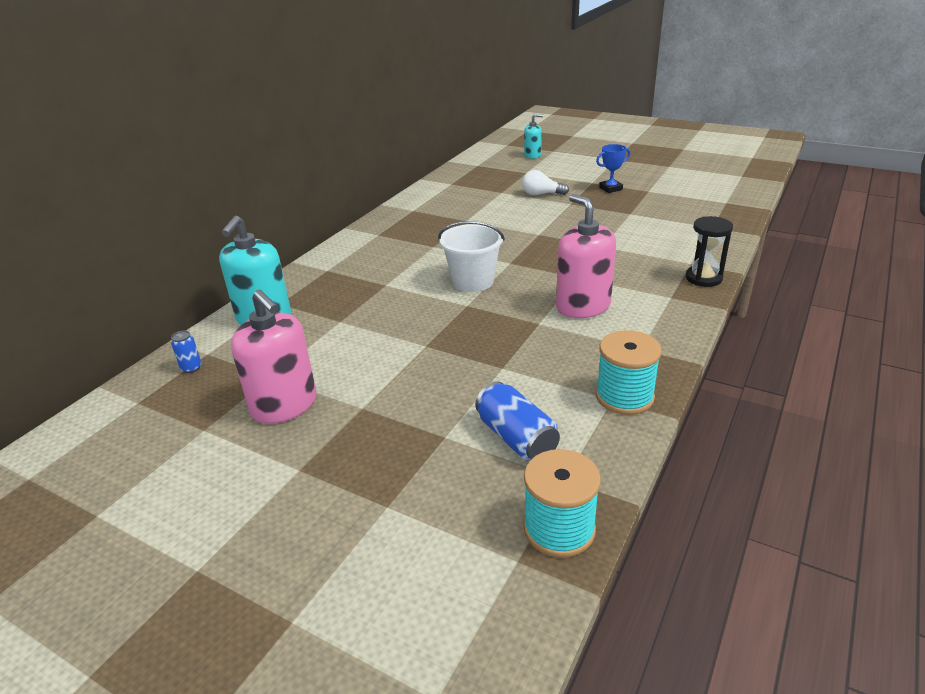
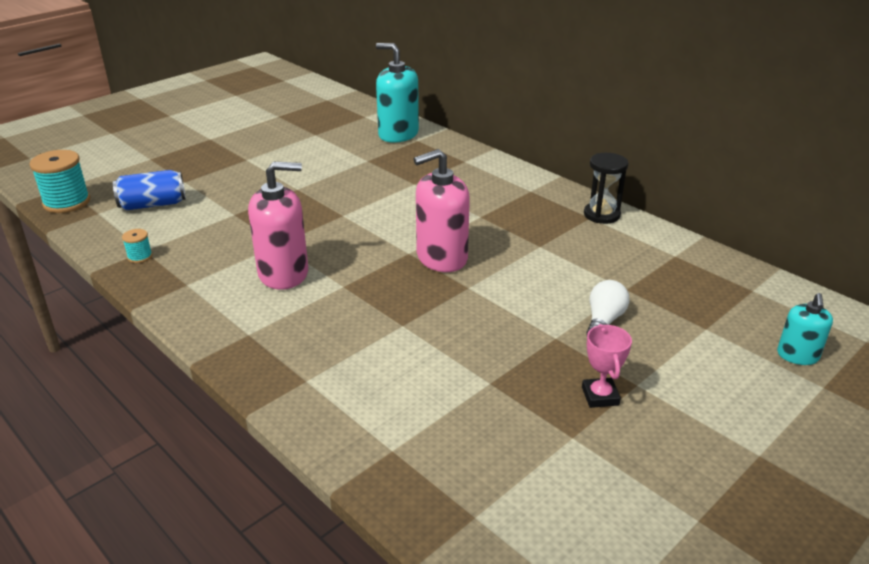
camera: 105 degrees right, 0 degrees up
(191, 368) = (351, 112): blue can -> none
(284, 405) = (276, 137): pink soap dispenser -> pink soap dispenser (441, 258)
(473, 281) = (384, 225): white bucket -> none
(610, 188) = (600, 396): blue trophy -> pink trophy
(624, 396) = (140, 256): turquoise spool -> turquoise spool, size x0.48
(703, 278) = (263, 375): black hourglass -> black hourglass (601, 215)

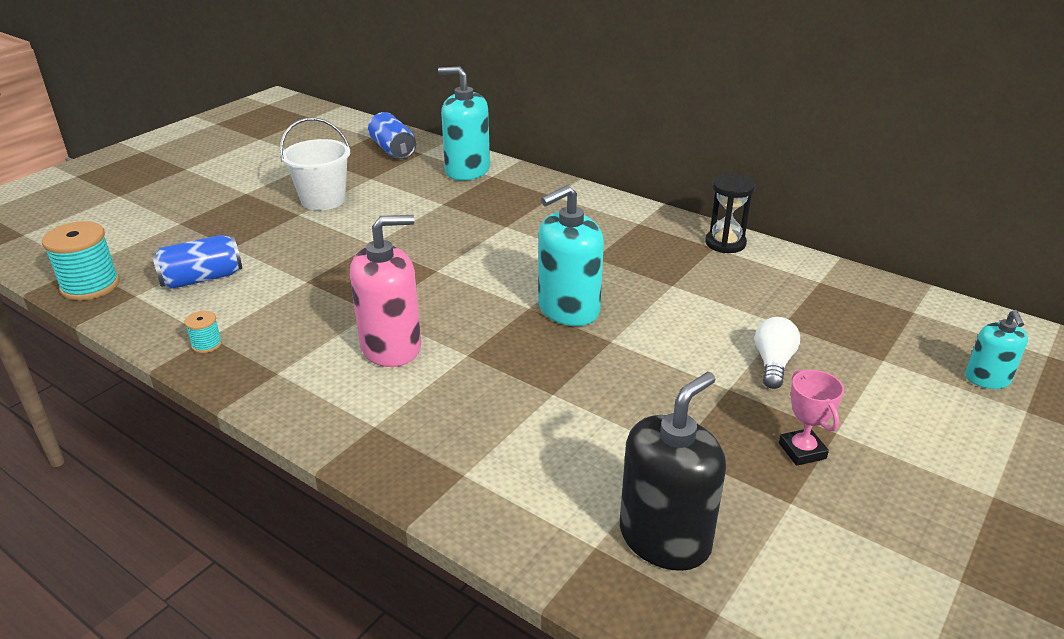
camera: 10 degrees left, 0 degrees up
(270, 149) = (323, 200): none -> white bucket
(342, 112) = (393, 150): none -> blue can
(441, 258) = (568, 309): pink soap dispenser -> turquoise soap dispenser
(452, 451) = (664, 538): none -> black soap dispenser

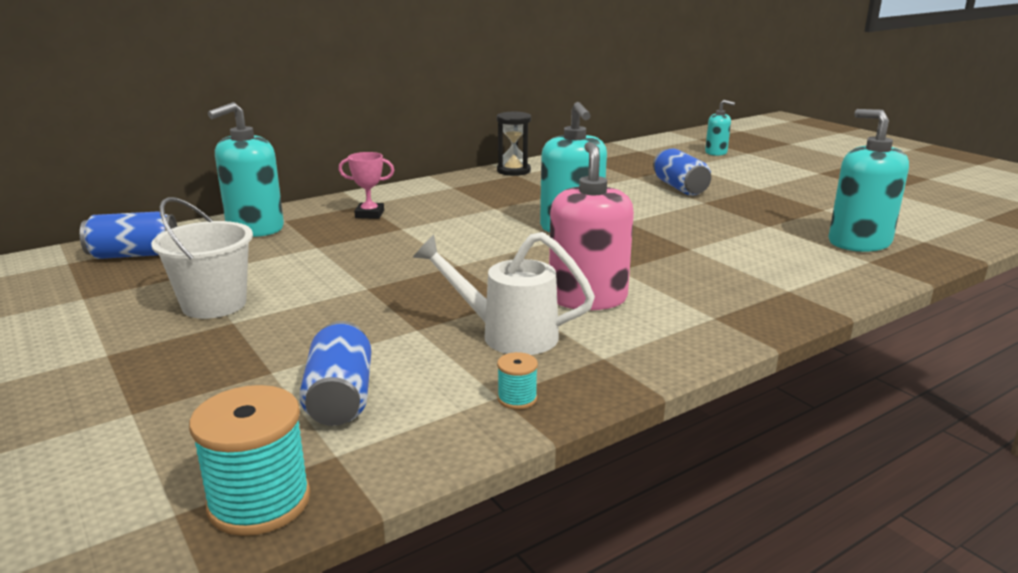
camera: 70 degrees left, 10 degrees down
(307, 321) = (508, 335): none -> white watering can
(664, 538) = (859, 242): black soap dispenser -> turquoise soap dispenser
(773, 364) = (680, 187): white light bulb -> blue can
(802, 451) = (775, 198): pink trophy -> pink trophy (369, 214)

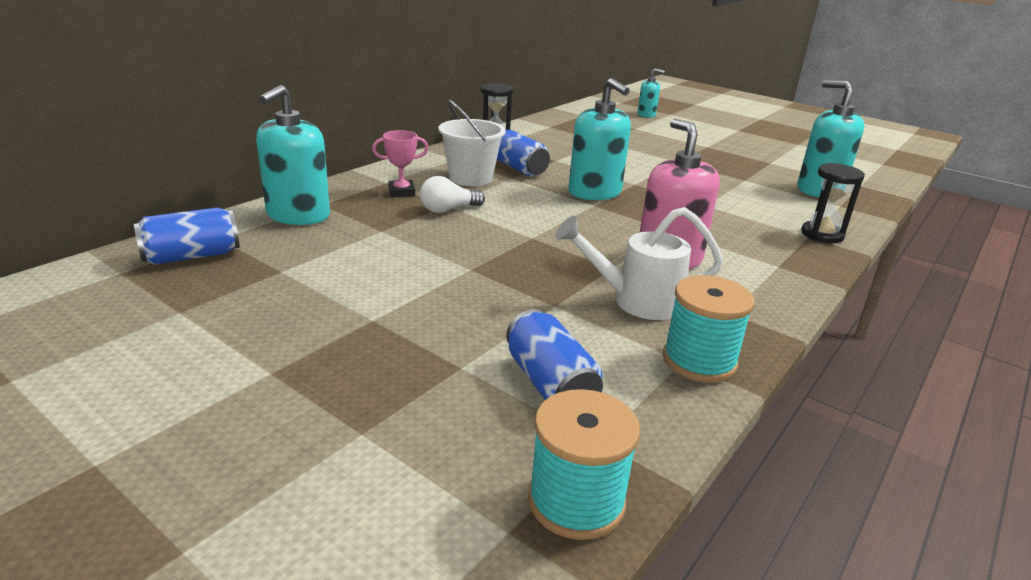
camera: 20 degrees left, 5 degrees up
(214, 304) = (335, 303): white bucket -> white bucket (470, 178)
(399, 233) = (448, 209): none -> white light bulb
(517, 398) = (699, 361): turquoise spool -> turquoise spool, size x2.06
(680, 187) = (647, 149): blue can -> blue can (518, 168)
(808, 290) = (822, 235): none -> black hourglass

